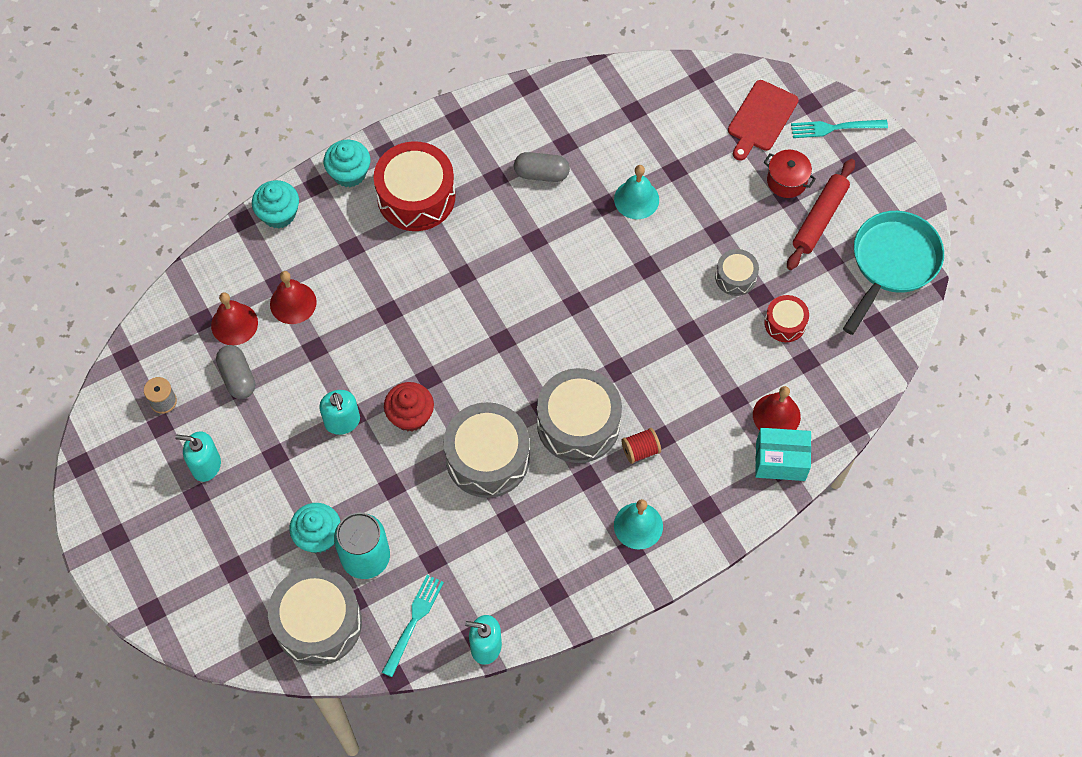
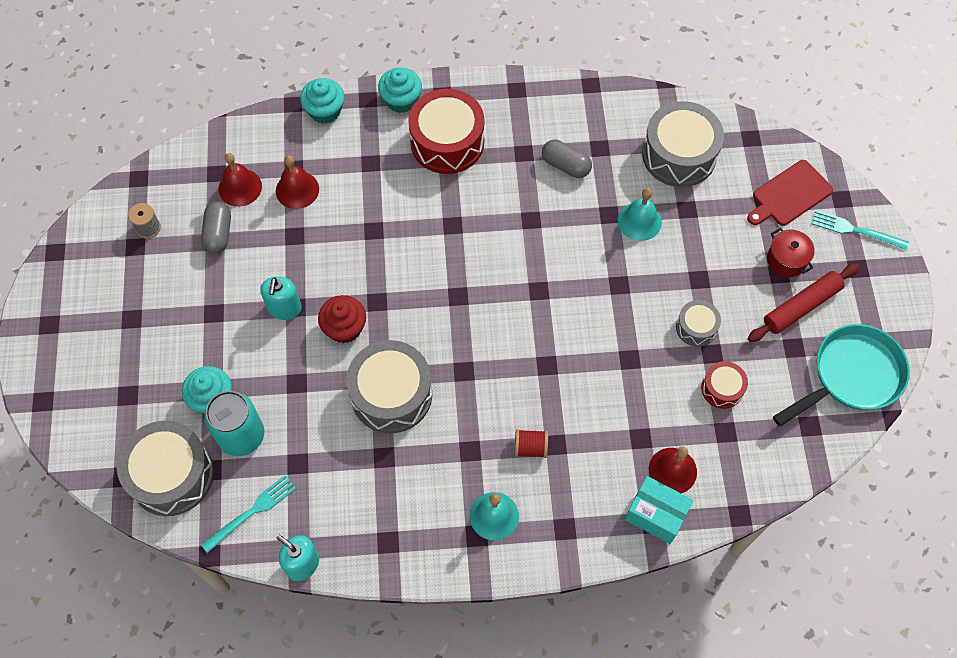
camera: 25 degrees right, 0 degrees up
(206, 465) = (153, 296): turquoise soap dispenser -> none
(578, 424) = (487, 399): grey drum -> grey drum (679, 155)

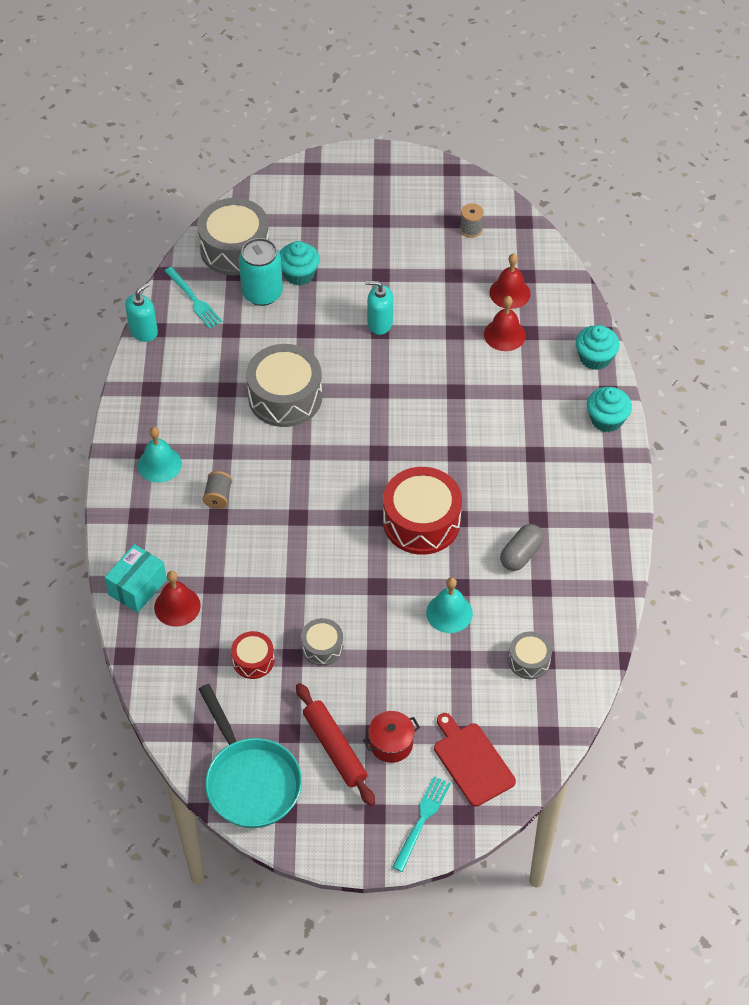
camera: 95 degrees right, 10 degrees down
(219, 233) = (461, 278): grey capsule -> none
(344, 328) = (355, 366): red cupcake -> none
(447, 142) = (554, 455): red drum -> red drum (421, 521)
(530, 447) = (218, 496): red spool -> grey spool
(679, 155) = (529, 660): grey drum -> grey drum, size x0.51

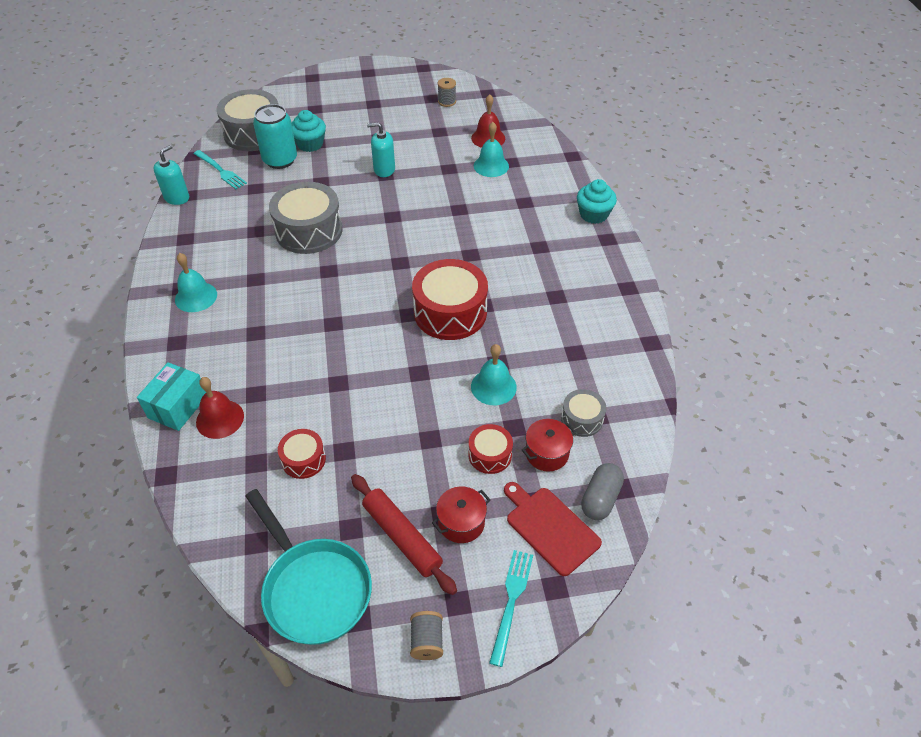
camera: 10 degrees left, 5 degrees down
(218, 496) = (254, 316): grey spool -> grey spool (427, 641)
(322, 647) = (373, 436): grey drum -> none
(431, 683) = (490, 455): none -> red drum
(486, 690) = (547, 453): none -> red pot
(504, 334) = (491, 166): red bell -> turquoise bell
(521, 554) = (548, 327): grey capsule -> grey capsule (600, 498)
(595, 358) = (570, 173): turquoise cupcake -> none

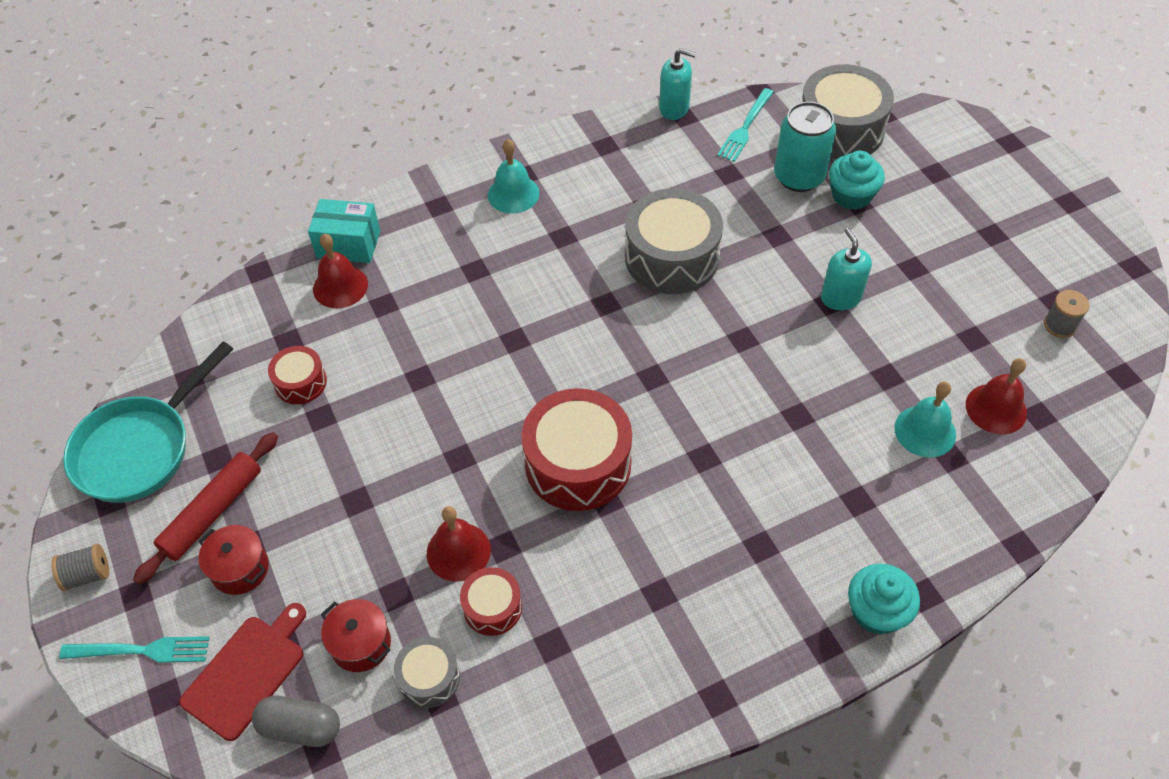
camera: 75 degrees right, 5 degrees up
(490, 455) = (345, 575): red drum -> red drum (492, 607)
(493, 387) = (458, 551): turquoise bell -> red bell

